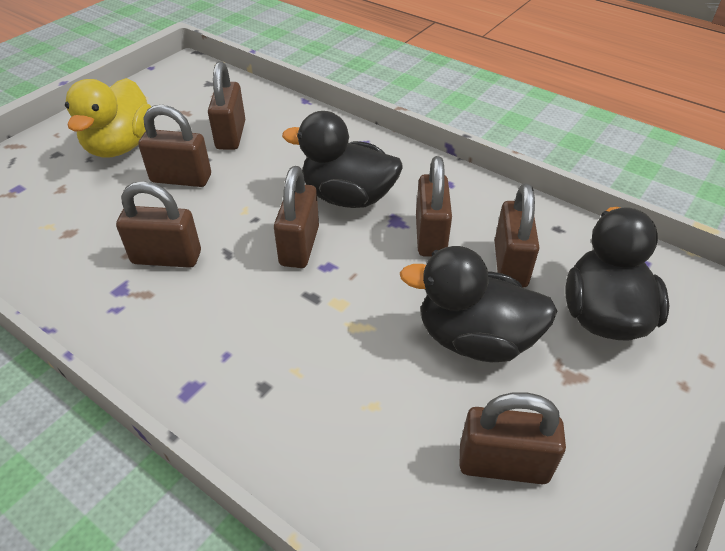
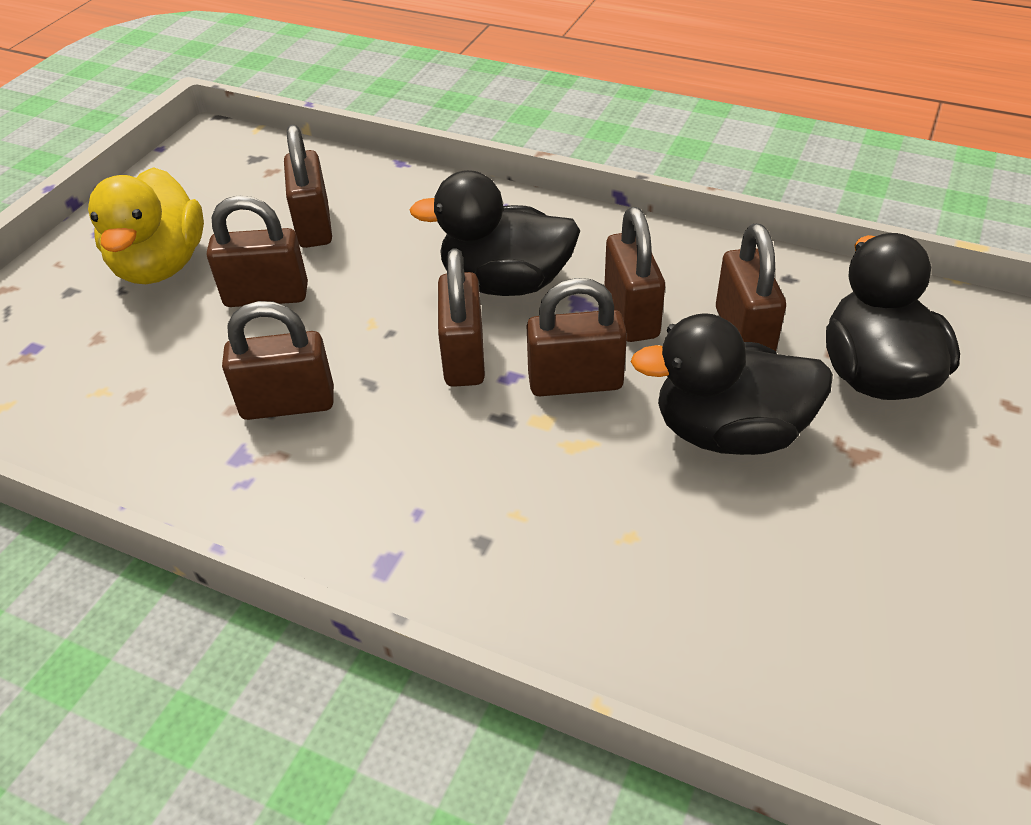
camera: 10 degrees left, 0 degrees up
(503, 464) = (810, 572): brown padlock -> brown padlock (575, 382)

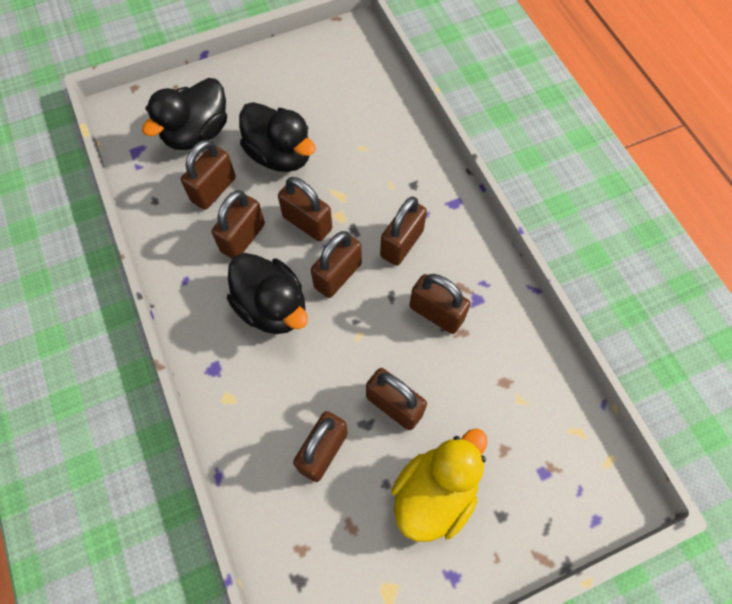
camera: 140 degrees left, 20 degrees up
(415, 448) = (401, 243): none -> brown padlock

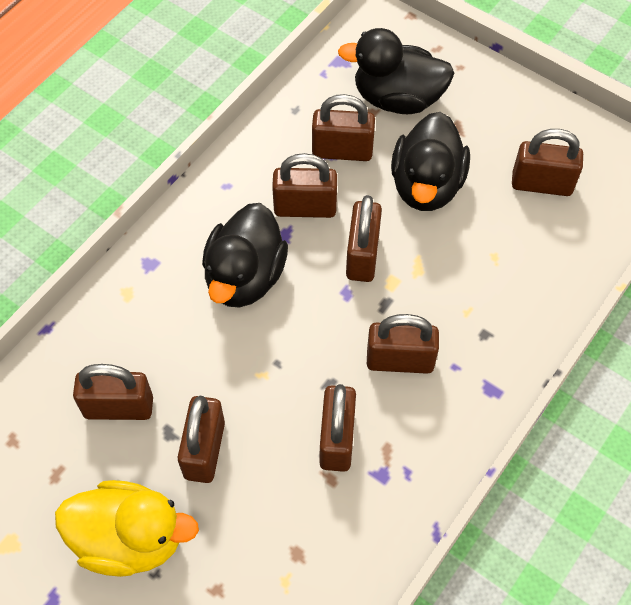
camera: 60 degrees right, 5 degrees down
(338, 275) = (319, 318): brown padlock -> brown padlock (541, 184)

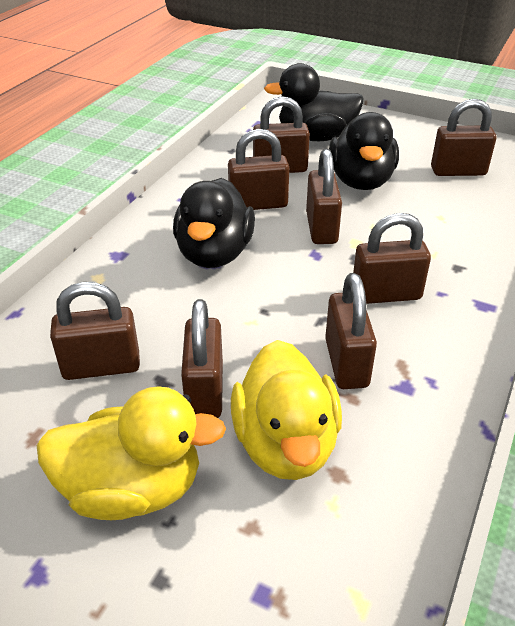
camera: 10 degrees left, 20 degrees down
(261, 517) = (285, 443): none -> yellow duck

